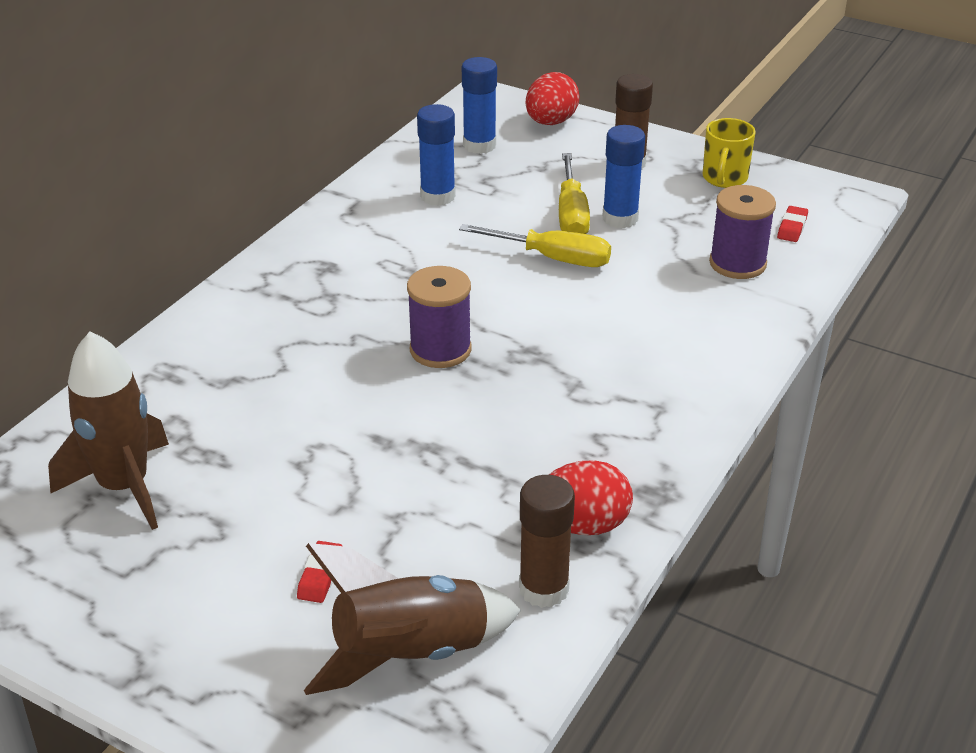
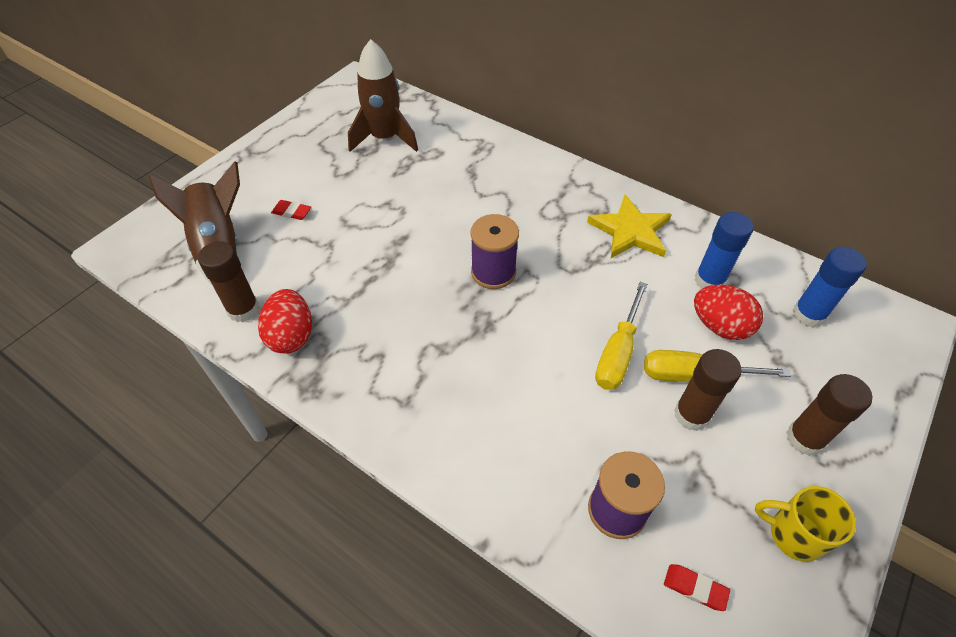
camera: 95 degrees right, 15 degrees up
(358, 244) = (630, 231): none -> yellow star
(551, 122) = (875, 377): red egg -> red egg (720, 326)
(620, 218) = (691, 415): blue glue stick -> brown glue stick

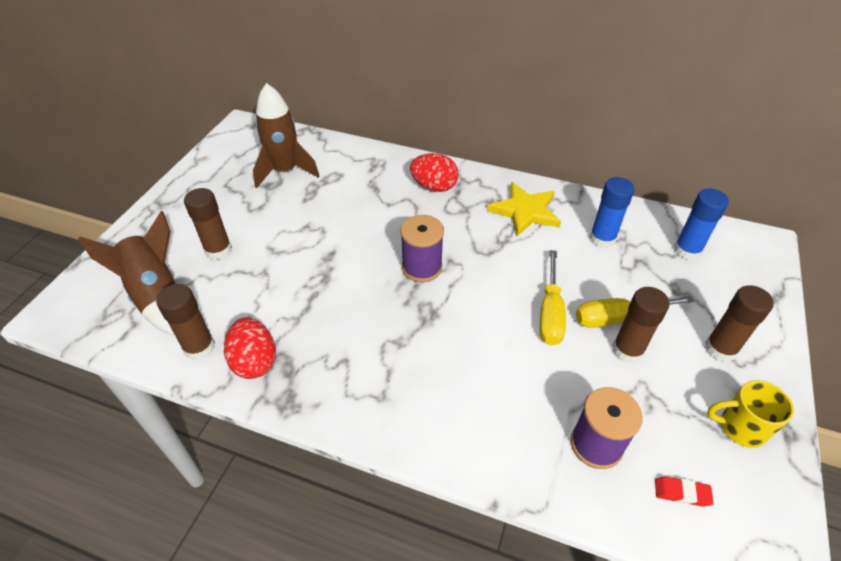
camera: 15 degrees left, 5 degrees down
(292, 212) = (218, 250): red eraser -> brown glue stick
(720, 326) = (623, 274): red egg -> red egg (434, 187)

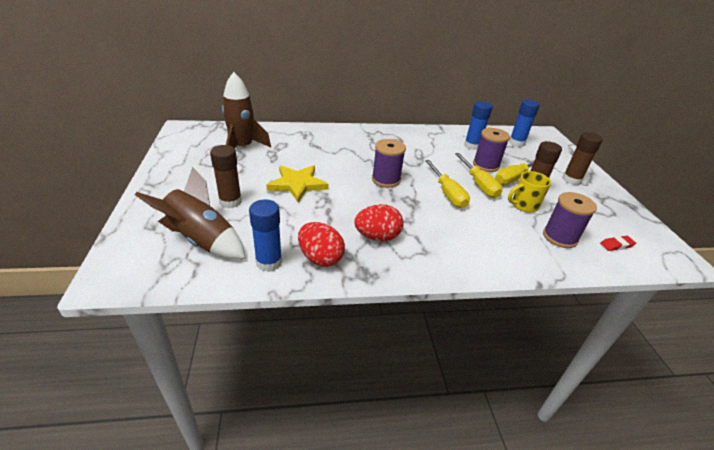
camera: 30 degrees left, 10 degrees down
(199, 347) = (269, 262): brown glue stick -> blue glue stick
(434, 187) = (355, 139): red egg -> red egg (377, 237)
(489, 314) = (447, 193): none -> yellow screwdriver
(525, 211) = (419, 141): yellow star -> yellow star (297, 184)
(592, 281) = (486, 165): none -> purple spool
(740, 428) = (611, 209): yellow mug -> yellow mug (523, 205)

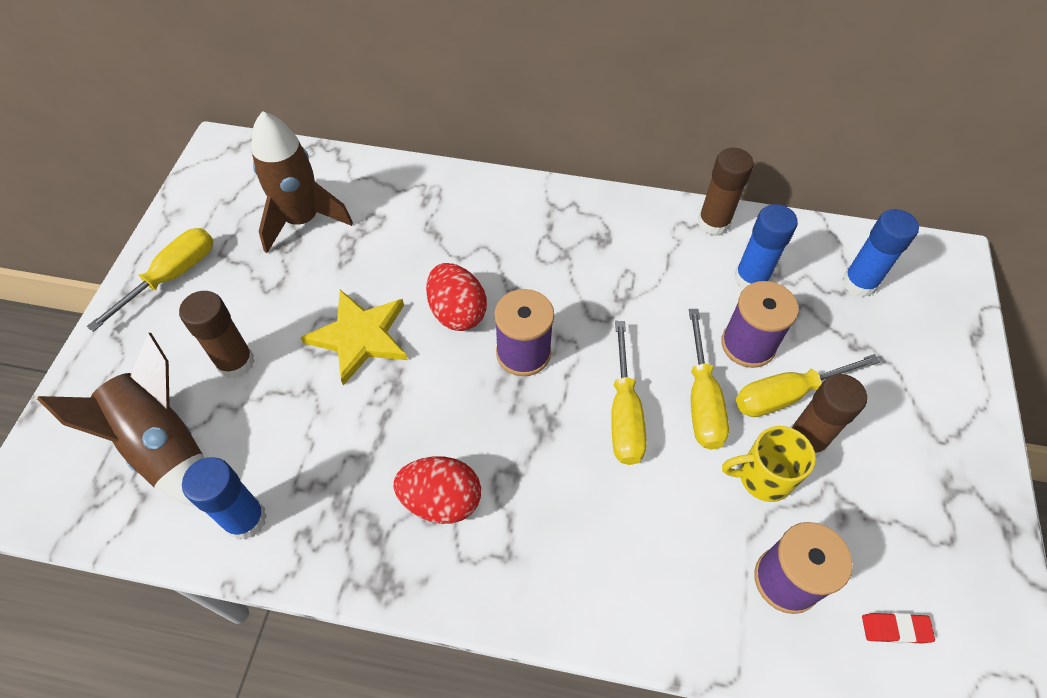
camera: 20 degrees right, 20 degrees up
(175, 174) = (172, 277): none -> yellow screwdriver
(320, 258) = (327, 529): red egg -> red egg (457, 312)
(571, 180) = (916, 422): brown glue stick -> brown glue stick (713, 223)

